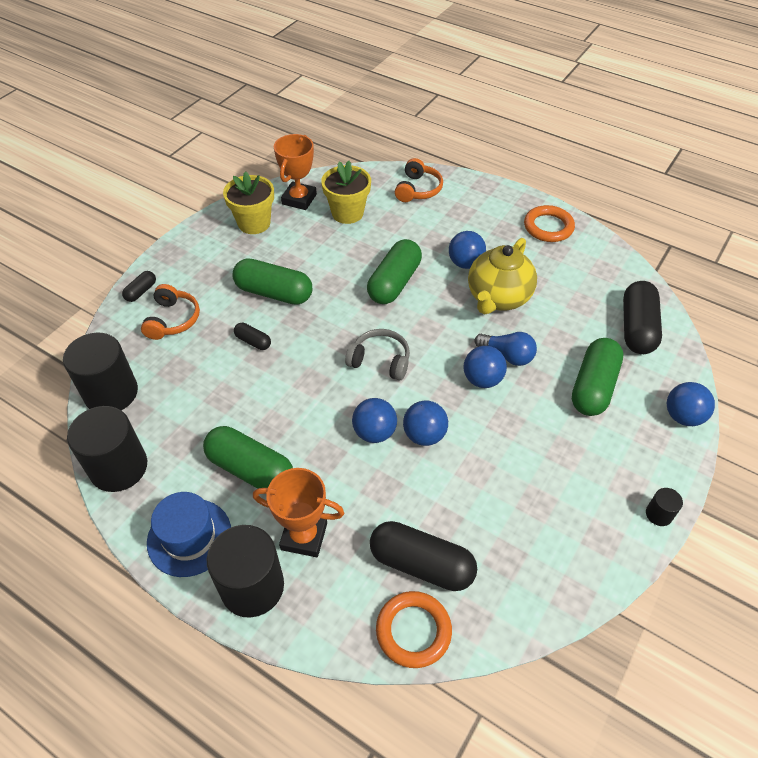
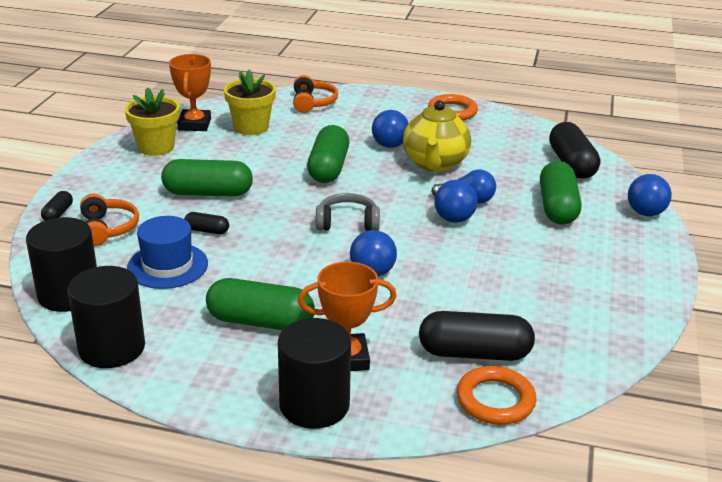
camera: 20 degrees left, 20 degrees down
(189, 537) = (224, 383): blue hat -> blue hat (167, 266)
(424, 435) = (422, 266): blue ball -> none
(659, 514) = (664, 277): black cylinder -> none

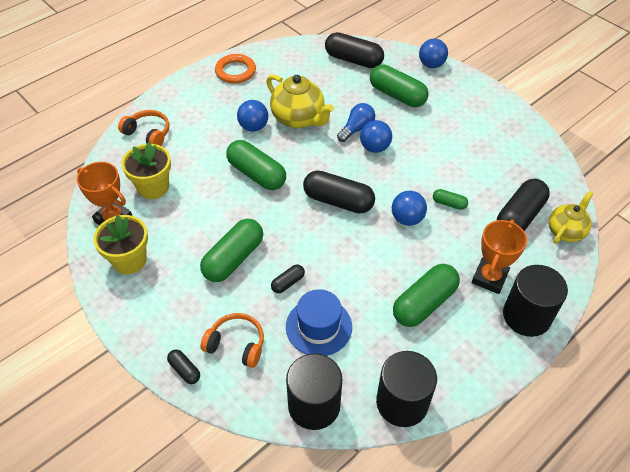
camera: 55 degrees left, 20 degrees up
(347, 223) = (338, 201): grey headphones -> black capsule
(430, 294) = (449, 204): none -> green capsule
(495, 400) = (566, 231): orange ring -> yellow teapot

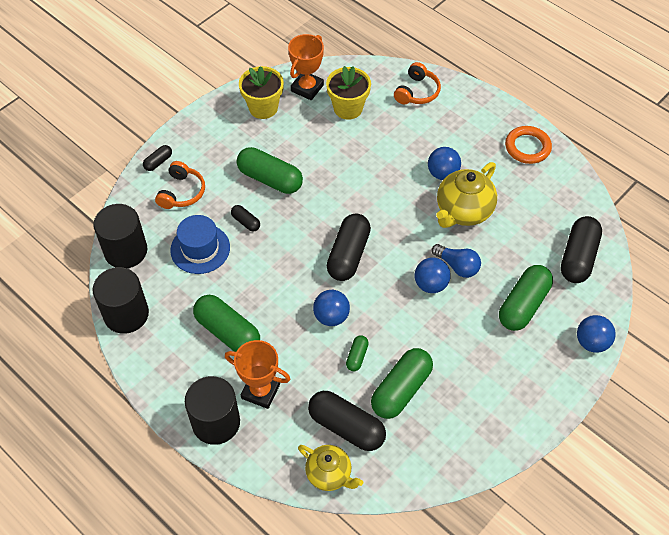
camera: 85 degrees right, 5 degrees up
(256, 174) = (375, 184): green capsule -> green capsule (401, 390)

